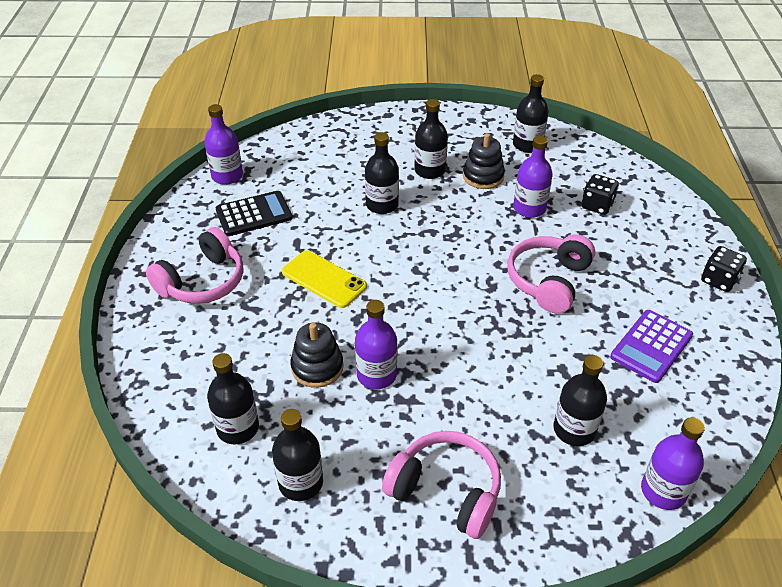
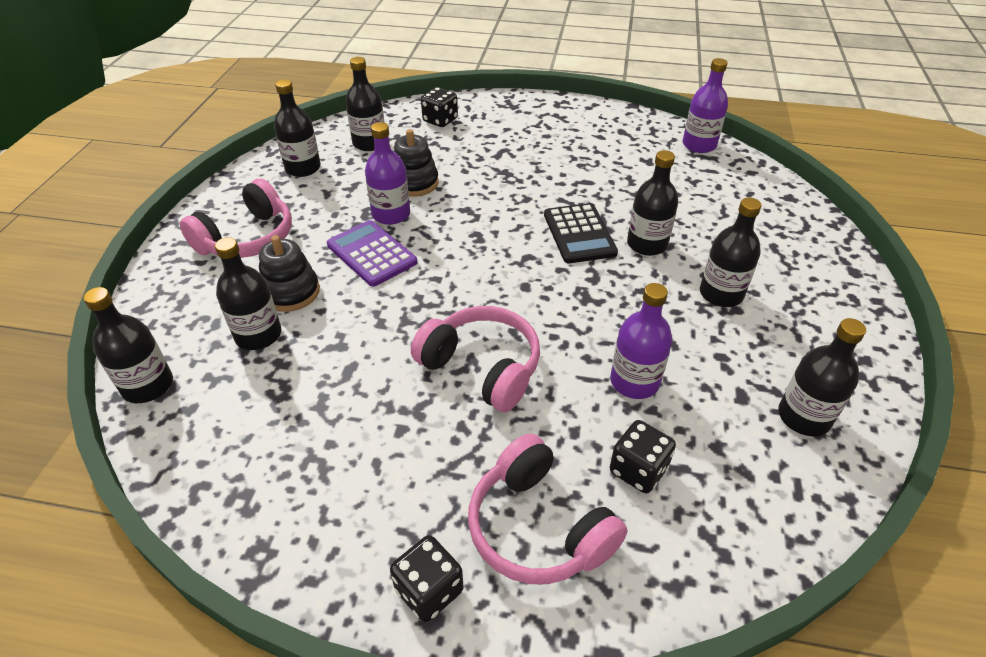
camera: 100 degrees right, 0 degrees up
(180, 369) = (440, 120): none -> black dice
(202, 281) = (540, 130): pink headphones -> pink headphones (538, 527)
(254, 214) = (634, 158): black calculator -> black calculator (579, 234)
(324, 279) = (527, 194): yellow phone -> none
(483, 176) = (710, 345): black stacking toy -> black stacking toy (291, 292)
(651, 346) = (335, 443): purple calculator -> purple calculator (371, 254)
(663, 491) = (148, 386): purple bottle -> black bottle

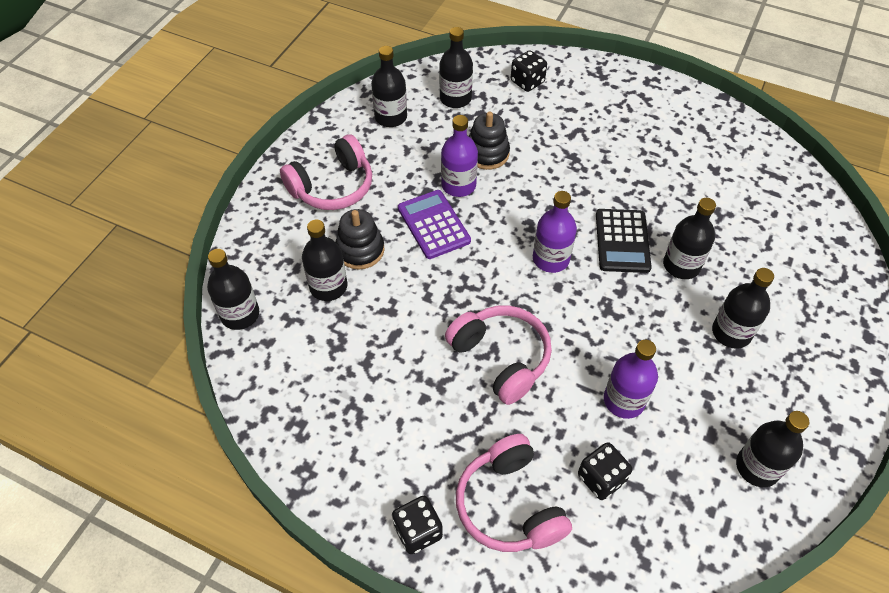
camera: 15 degrees right, 10 degrees up
(699, 145) = (773, 159): purple bottle -> purple bottle (551, 259)

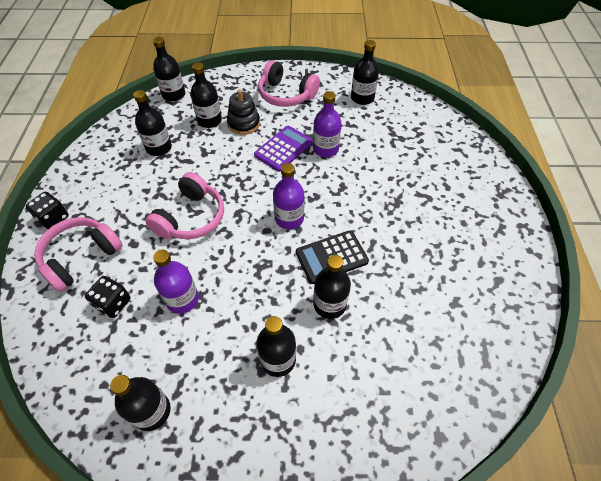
camera: 65 degrees right, 0 degrees up
(455, 98) = (404, 121): black bottle -> black bottle (159, 148)
(487, 153) = (365, 154): black stacking toy -> none
(527, 82) = (454, 152): black dice -> none

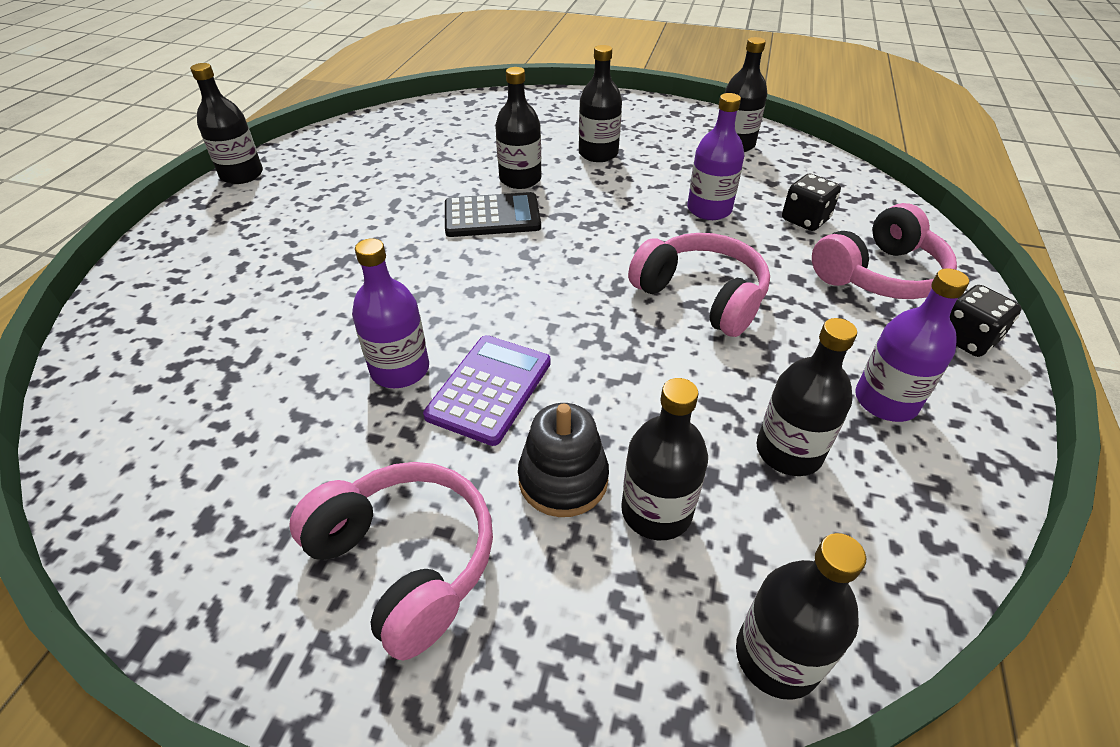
camera: 165 degrees left, 10 degrees down
(191, 217) = (701, 296): pink headphones -> pink headphones turned 90 degrees clockwise
(283, 149) = (489, 389): purple calculator -> purple calculator turned 150 degrees clockwise
(289, 218) = (532, 267): purple bottle -> purple bottle (885, 401)
(362, 98) = (205, 494): black bottle -> black bottle (242, 175)

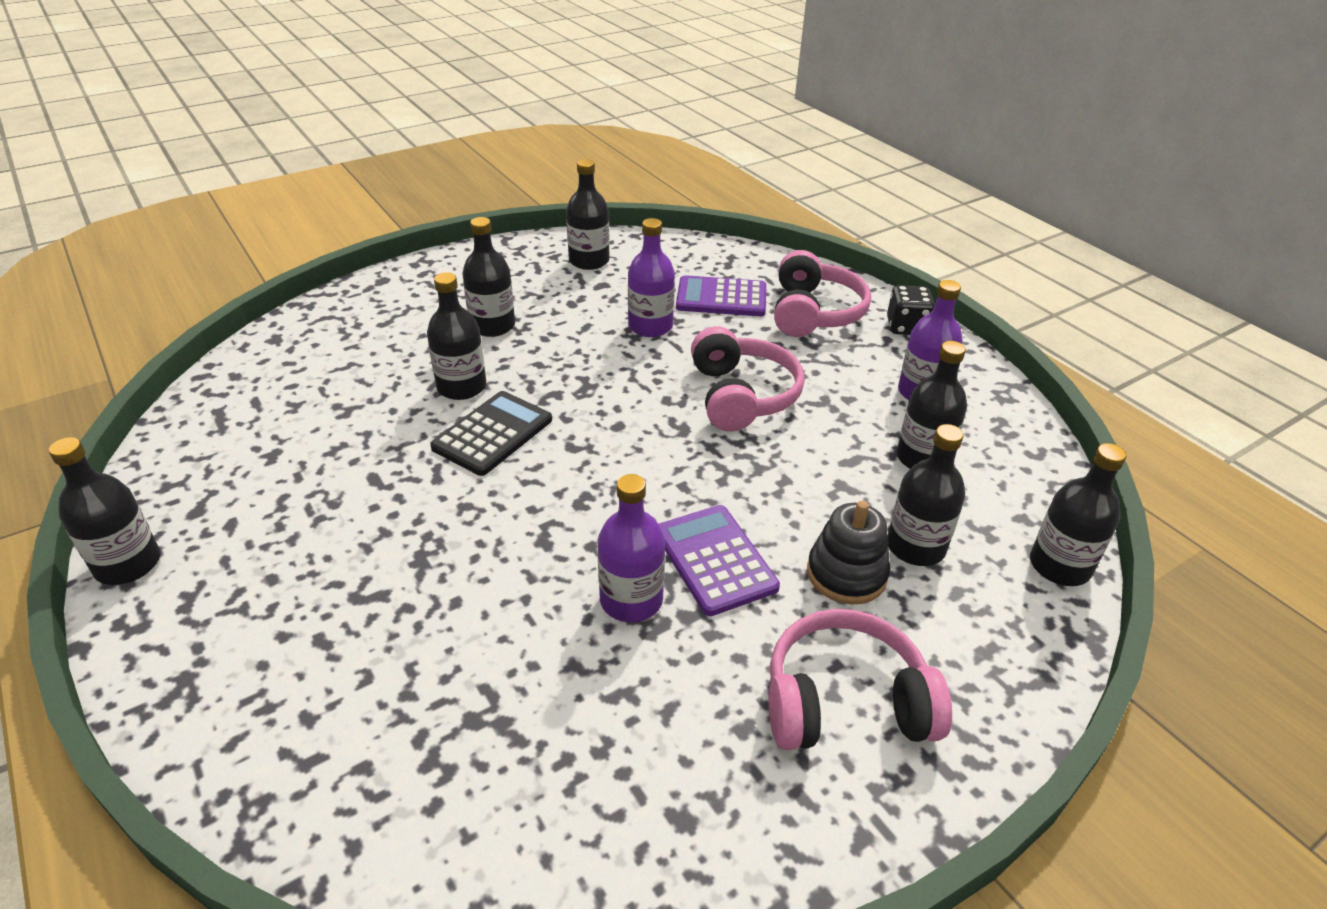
camera: 50 degrees left, 5 degrees down
(701, 296) = (741, 396): pink headphones -> pink headphones turned 90 degrees clockwise
(805, 220) = (721, 298): black dice -> purple calculator

